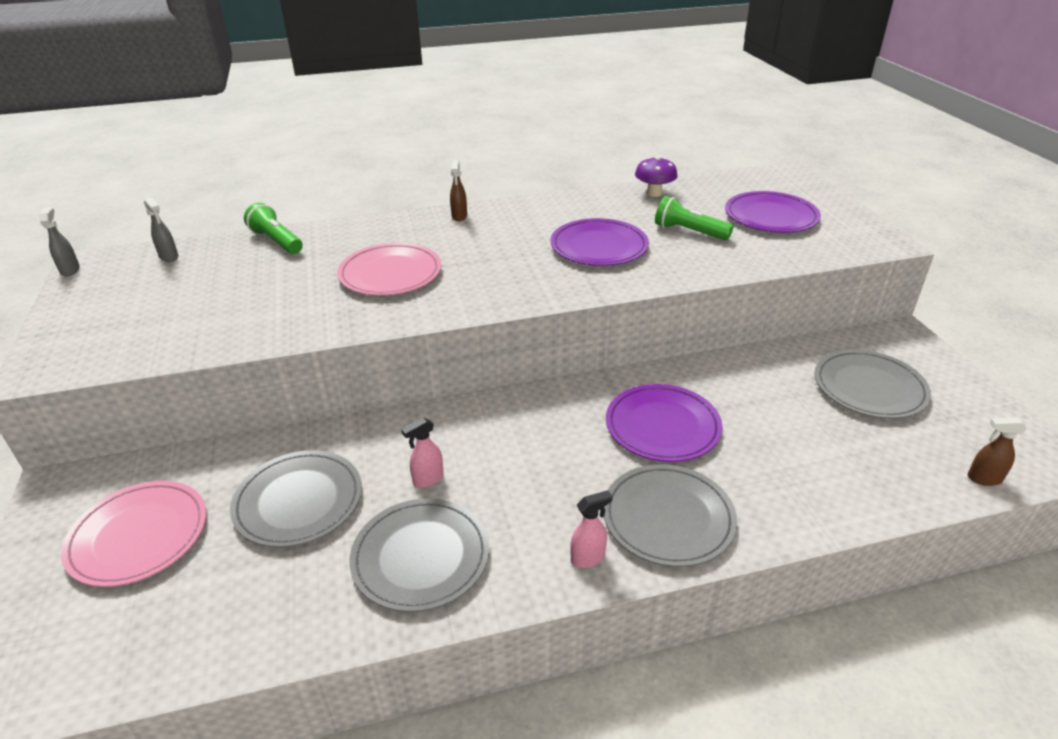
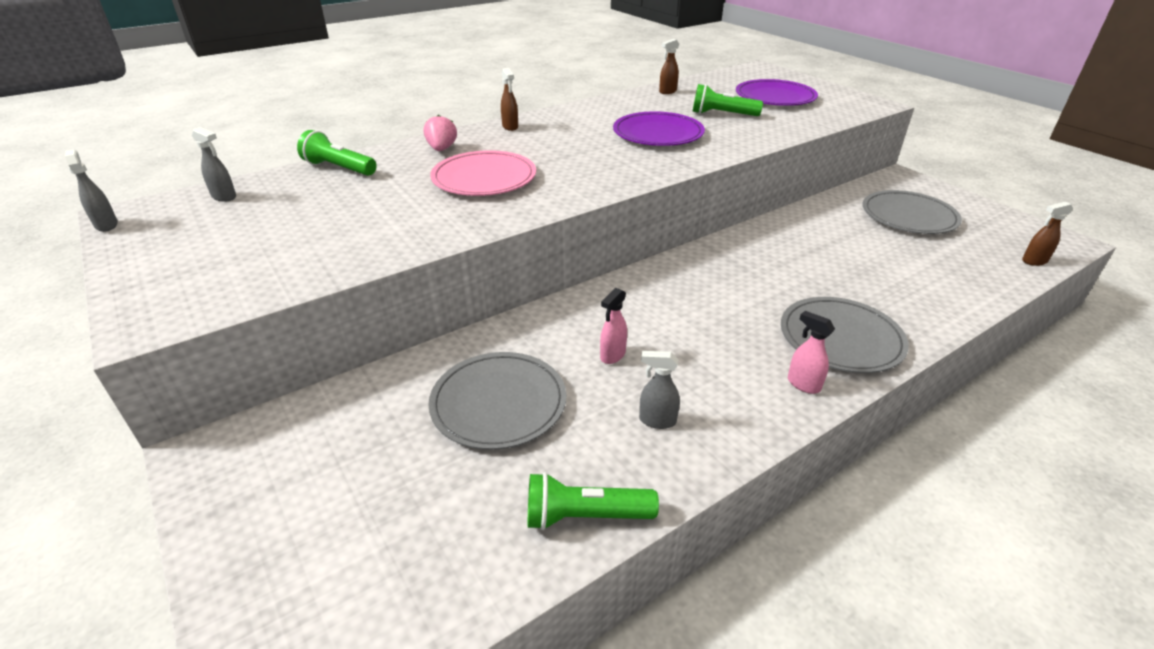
camera: 20 degrees left, 0 degrees up
(138, 536) = (342, 478): pink plate -> none
(295, 629) = (584, 516): none -> green flashlight
(378, 233) = (441, 149): none -> pink strawberry
(420, 557) = (657, 420): grey plate -> grey spray bottle
(588, 558) = (803, 384): pink spray bottle -> pink spray bottle turned 90 degrees counterclockwise
(654, 193) = (667, 92): purple mushroom -> brown spray bottle
(662, 426) = (780, 272): purple plate -> none

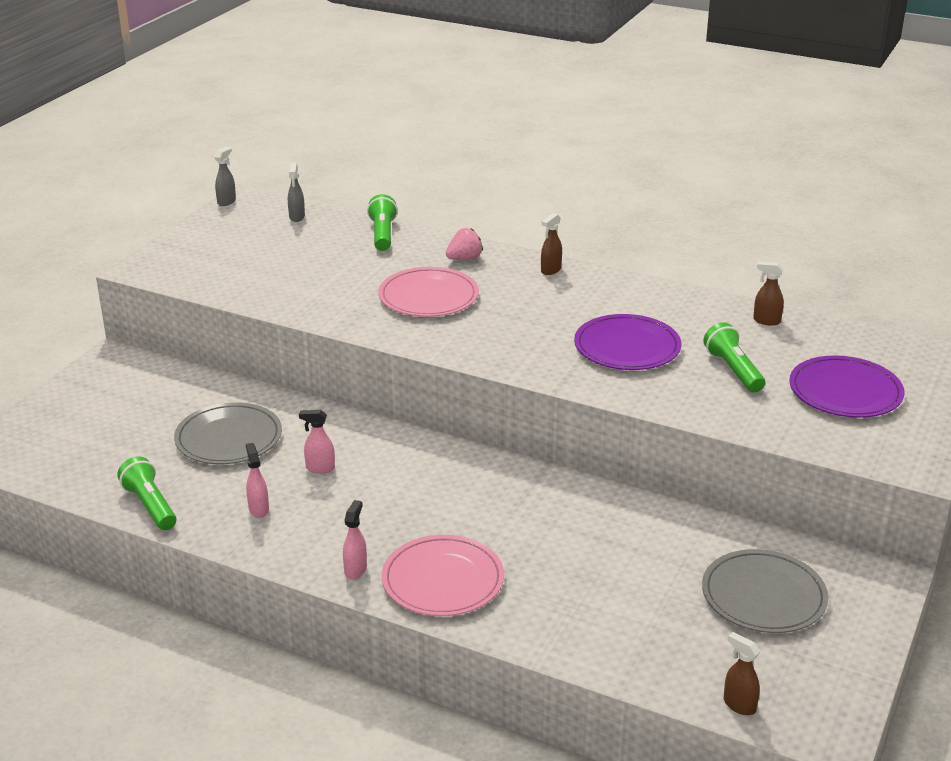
camera: 60 degrees right, 5 degrees down
(657, 420) = (258, 509): grey spray bottle -> pink spray bottle
(841, 338) = (443, 580): grey plate -> pink plate

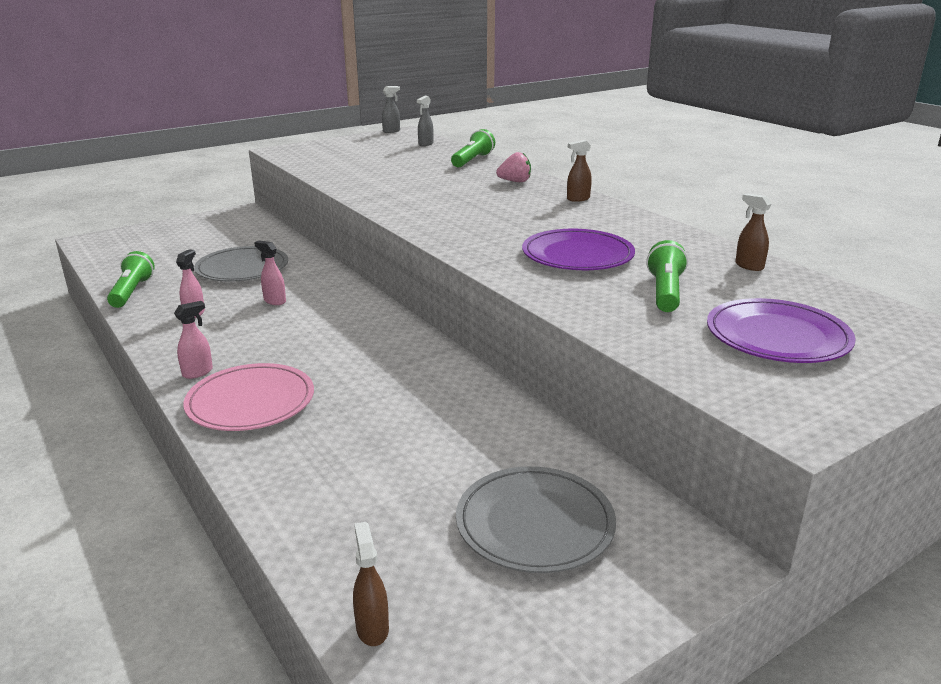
camera: 30 degrees right, 5 degrees down
(428, 297) = (452, 195): pink plate -> none

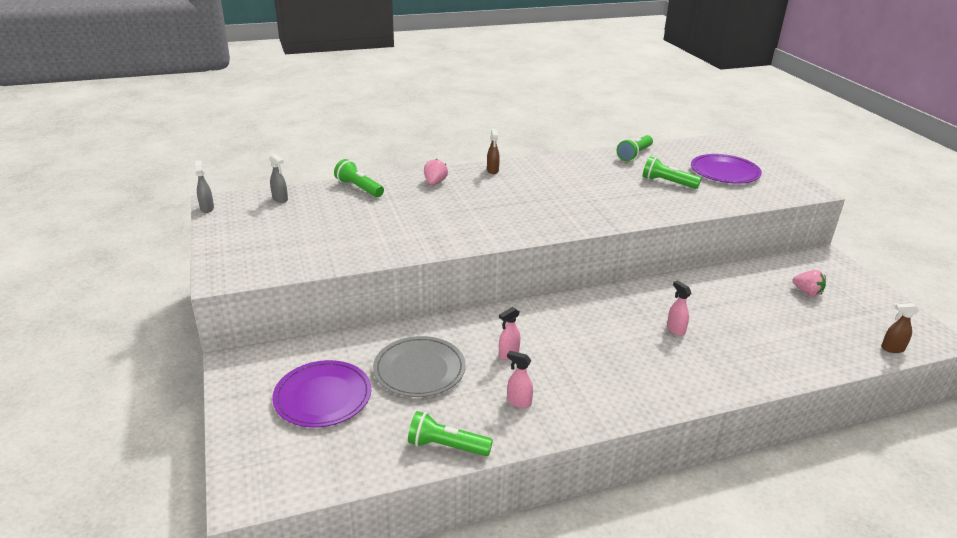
camera: 75 degrees left, 5 degrees up
(198, 372) = (634, 400): pink spray bottle -> pink spray bottle (675, 329)
(250, 402) = (683, 375): pink plate -> none
(535, 523) = (807, 292): grey plate -> pink strawberry
(577, 255) = (604, 193): purple plate -> purple plate (323, 397)
(749, 266) = (634, 155): brown spray bottle -> green flashlight

